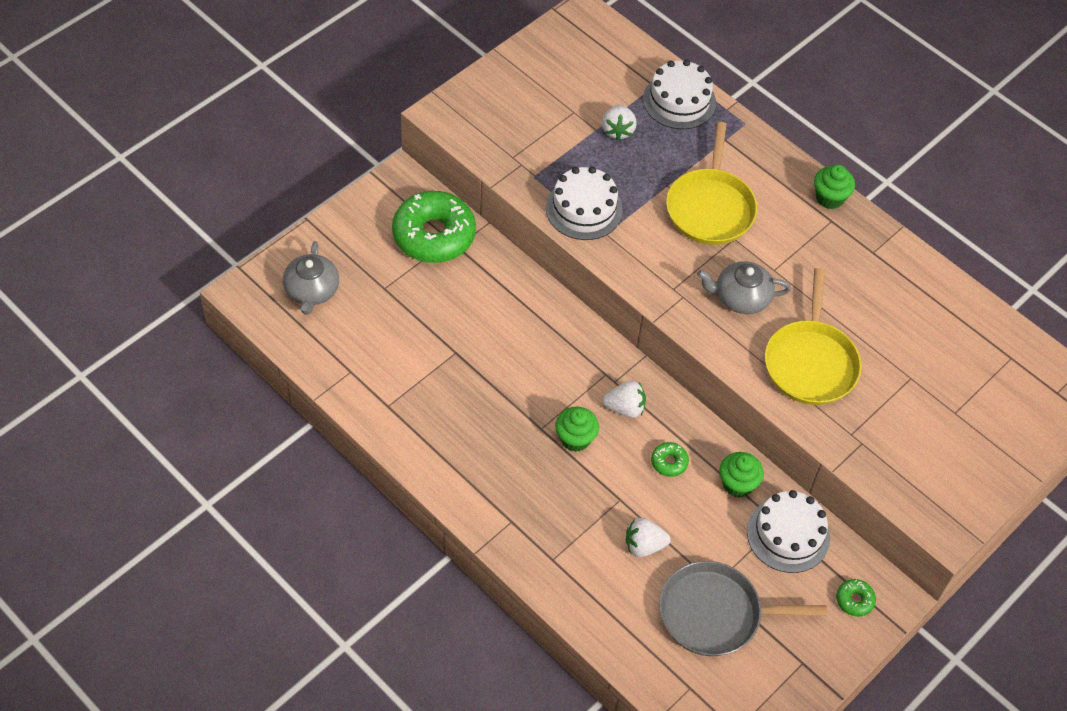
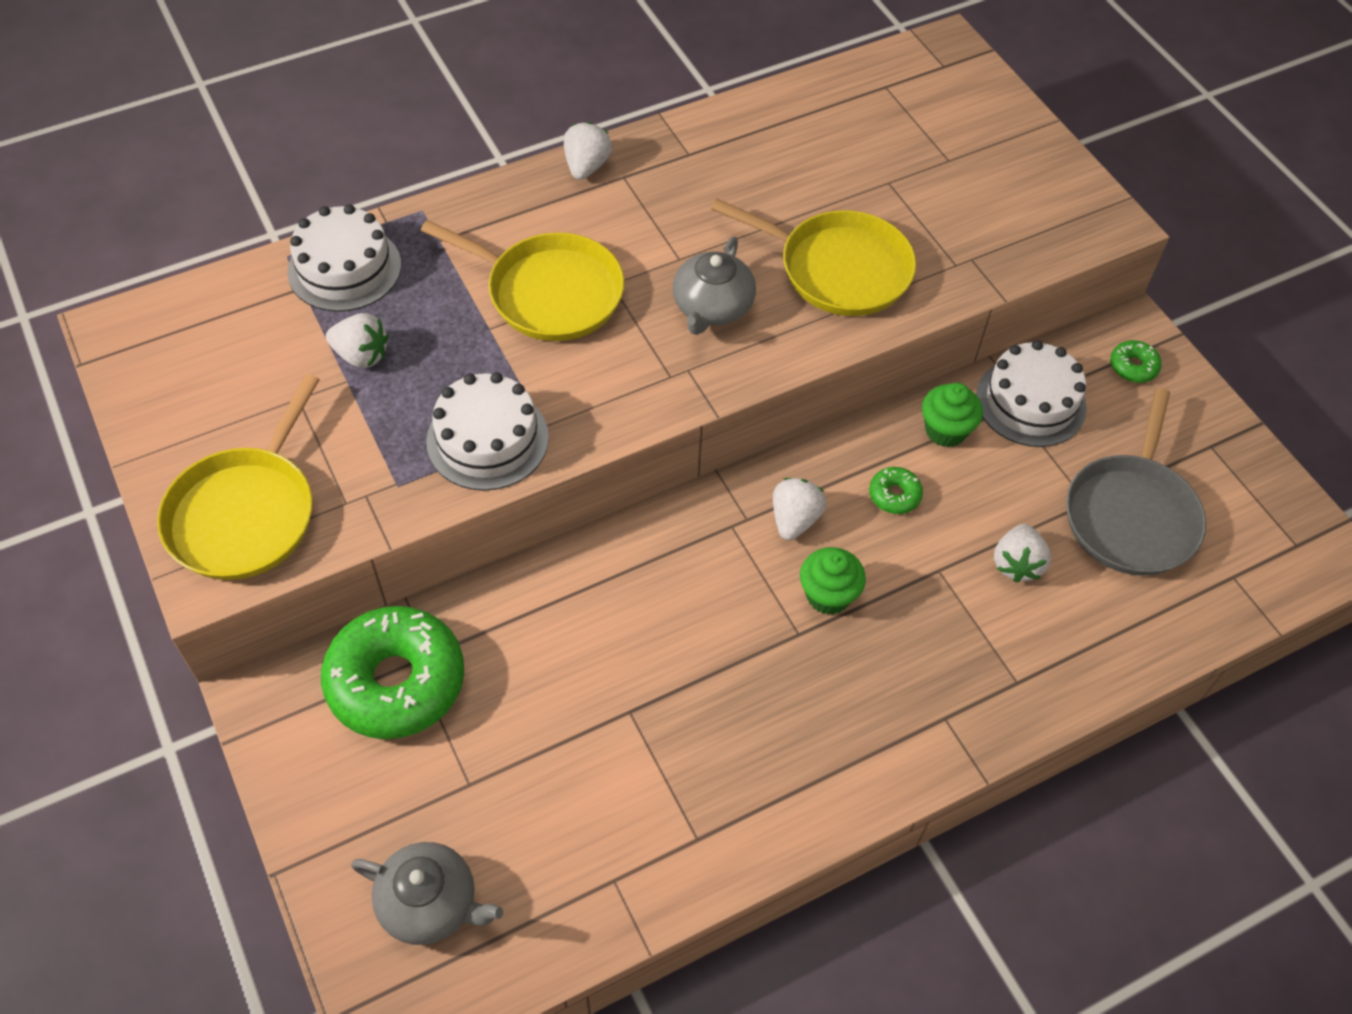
camera: 70 degrees left, 0 degrees up
(487, 115) = (245, 514): none -> yellow pan
(829, 198) = (586, 166): green cupcake -> white strawberry

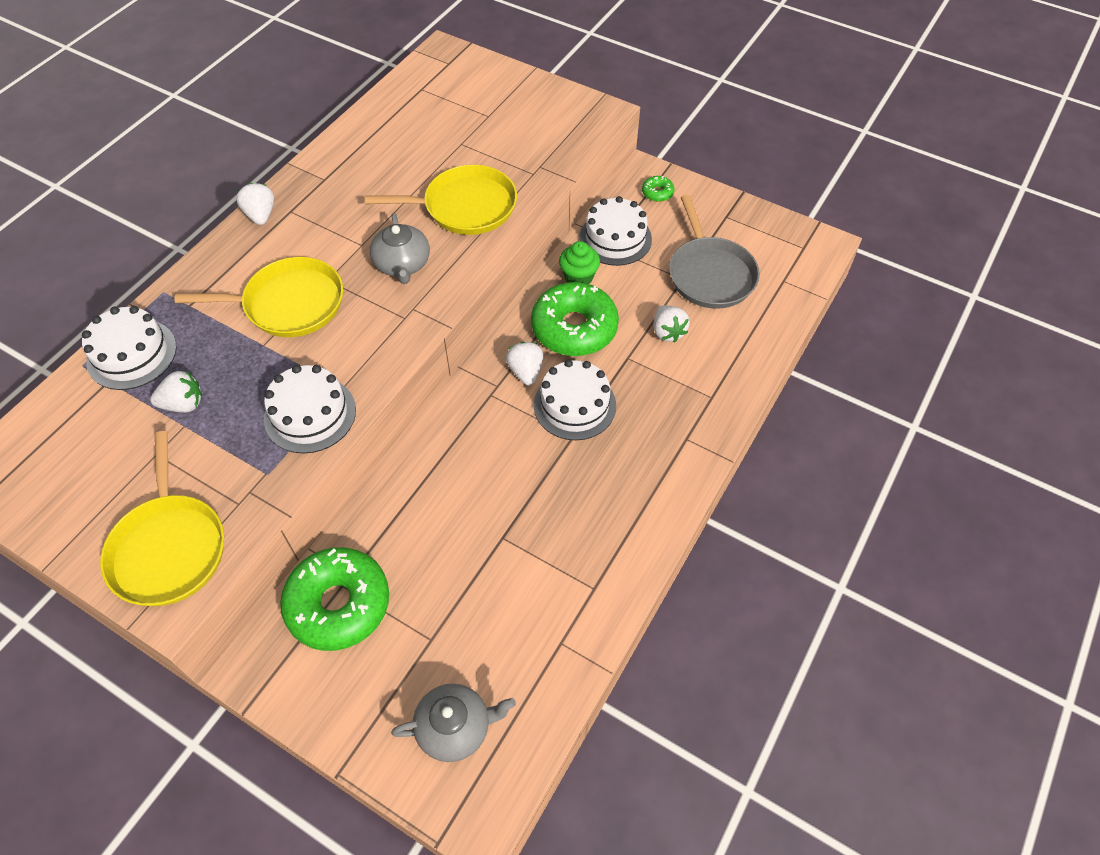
camera: 30 degrees left, 0 degrees up
(828, 595) = (574, 405): green cupcake -> white cake
(894, 495) = (574, 328): green donut -> green donut, size x2.40

